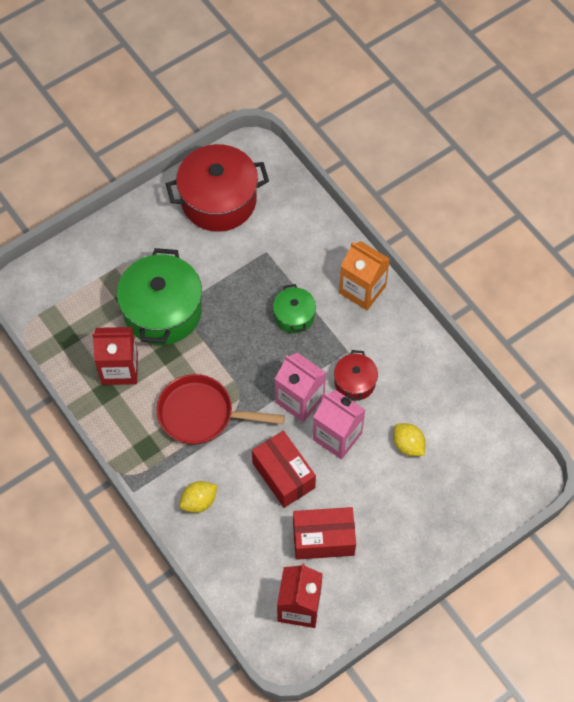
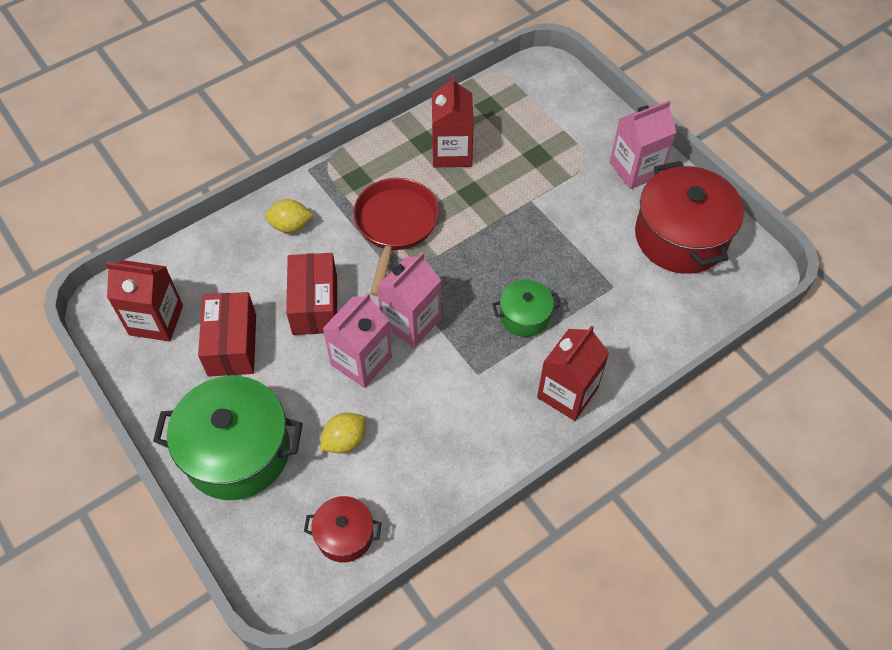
camera: 90 degrees right, 5 degrees down
(146, 225) = (636, 169): none -> pink carton
(162, 311) = (524, 187): green pot -> green pot (237, 451)
(199, 501) = (290, 226): yellow lemon -> yellow lemon turned 60 degrees counterclockwise
(283, 475) = (315, 305): red box -> red box turned 60 degrees counterclockwise
(355, 382) = (433, 381): red pot -> red pot (345, 535)
(362, 289) = (567, 393): orange carton -> red carton

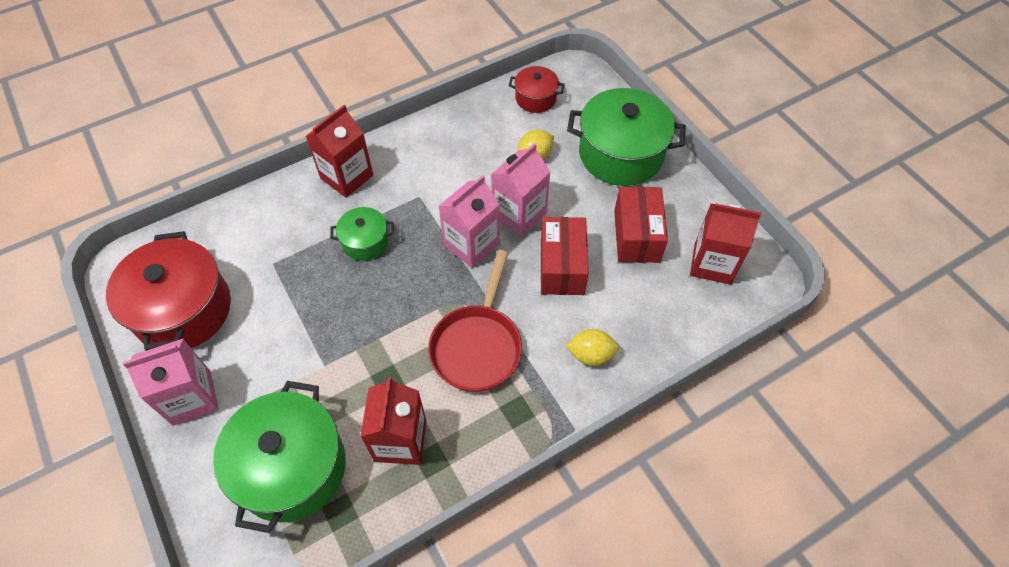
camera: 175 degrees left, 0 degrees up
(534, 130) = (292, 467): none -> green pot

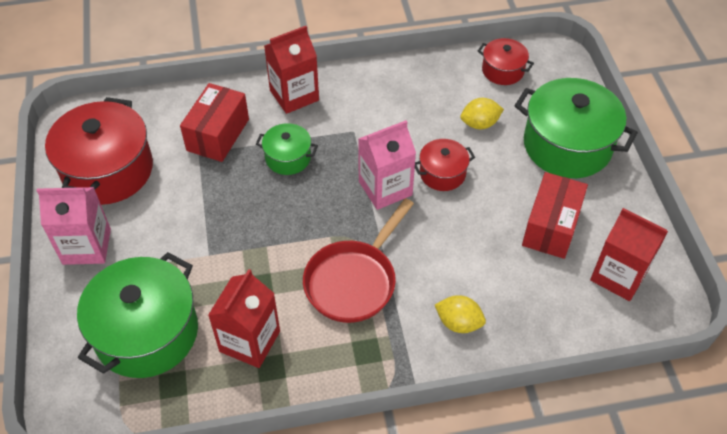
camera: 20 degrees right, 5 degrees down
(519, 214) = (442, 173): pink carton -> red pot
(562, 267) = (464, 234): red box -> red box (218, 135)

